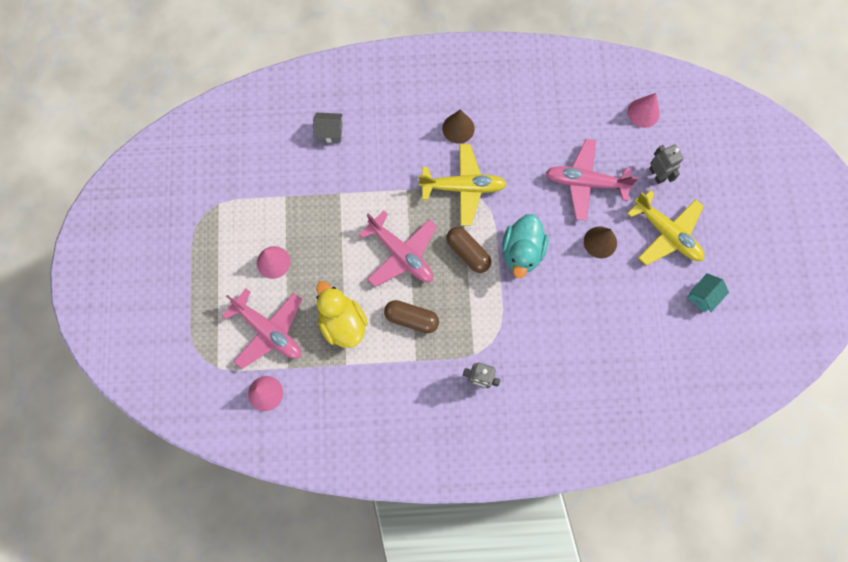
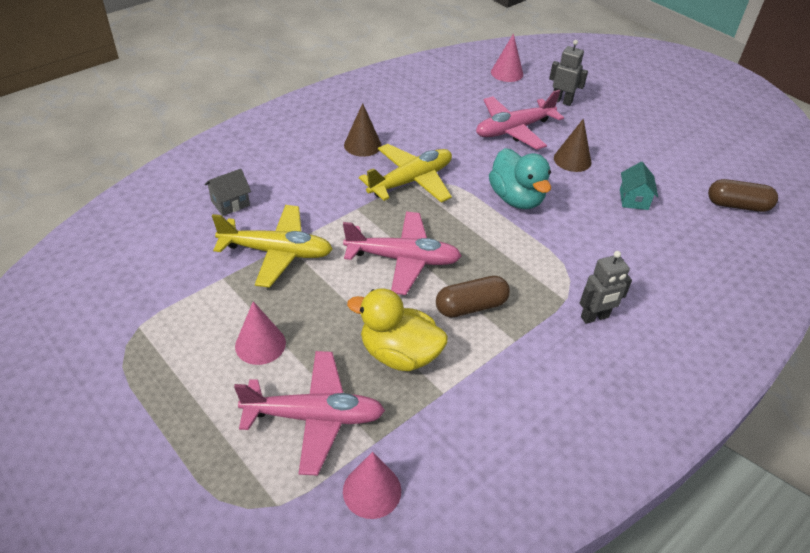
camera: 40 degrees left, 30 degrees down
(468, 252) = (468, 224): brown capsule -> brown capsule (737, 205)
(667, 233) = (614, 130): yellow plane -> yellow plane (277, 252)
(703, 296) = (691, 153): turquoise house -> turquoise house (633, 199)

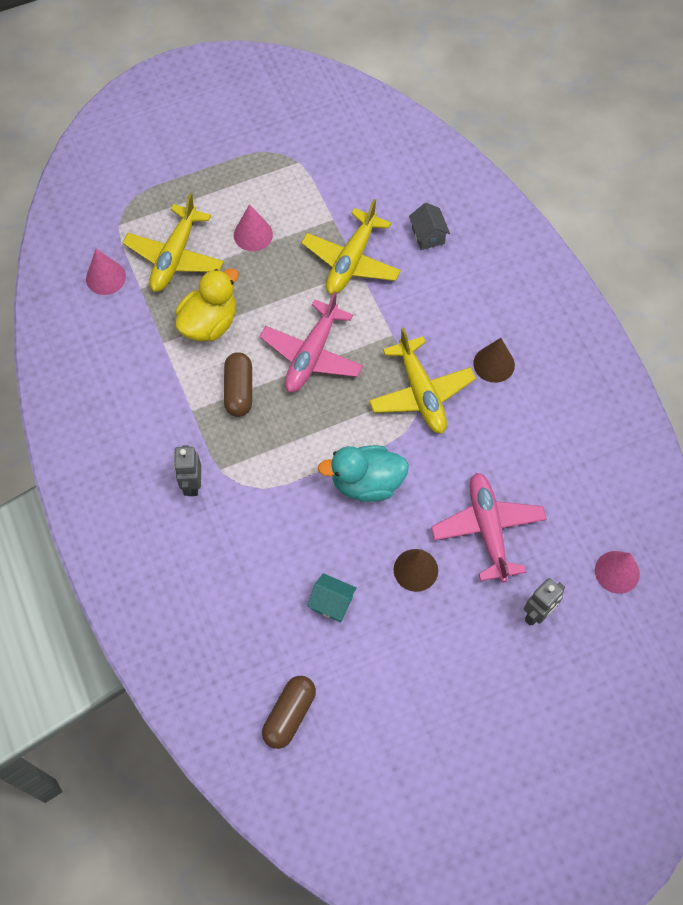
camera: 110 degrees right, 20 degrees up
(314, 417) = (175, 257): pink plane -> yellow plane

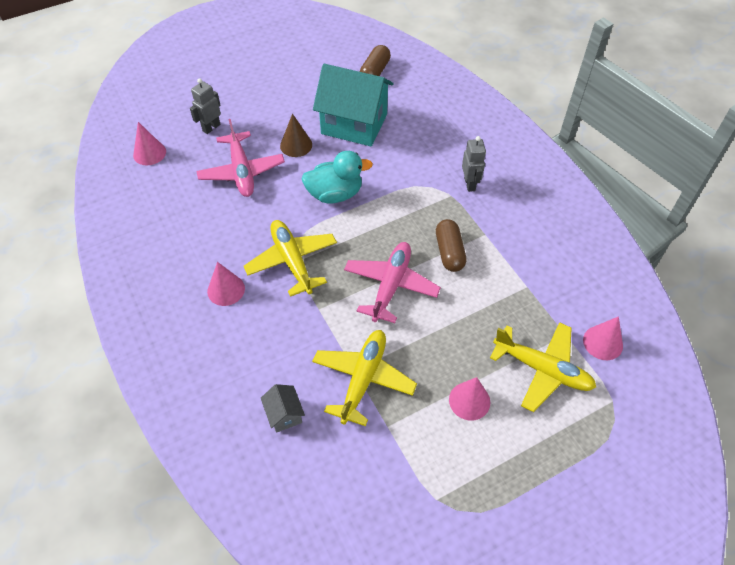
camera: 175 degrees right, 10 degrees down
(175, 257) = (542, 369): yellow plane -> yellow plane turned 105 degrees clockwise
(209, 323) = (490, 306): yellow duck -> none
(332, 603) = (354, 124): turquoise house -> turquoise house, size x2.36
(494, 364) = (226, 290): brown cone -> pink cone

